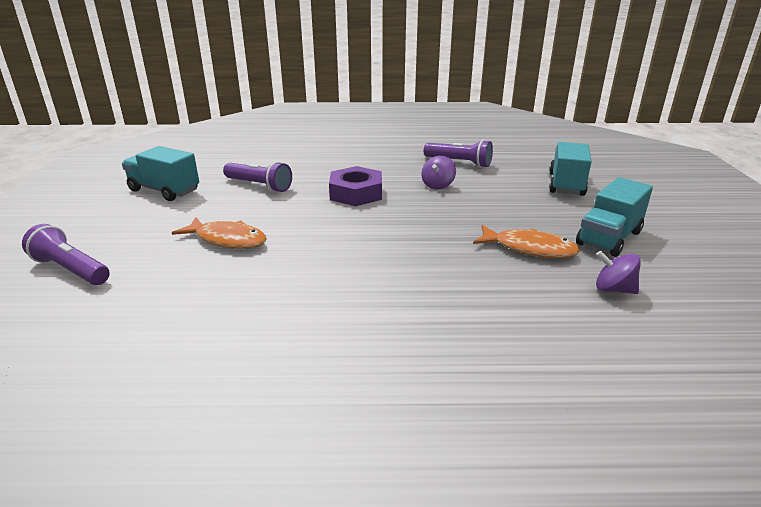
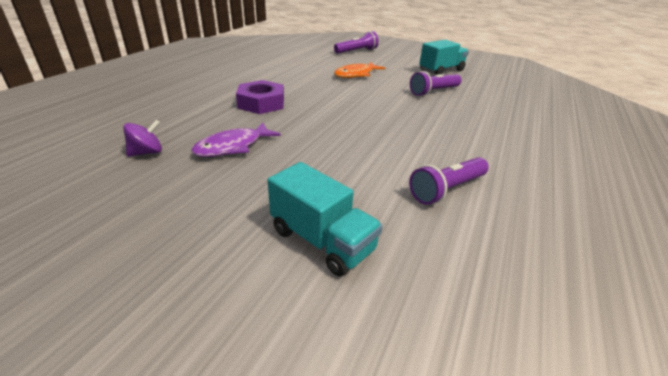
camera: 115 degrees right, 5 degrees up
(356, 193) = (395, 116): purple nut -> purple nut (261, 103)
(437, 185) = (386, 153): purple spinning top -> none
(529, 249) = (233, 147): orange fish -> purple fish
(609, 238) = (191, 192): turquoise truck -> none

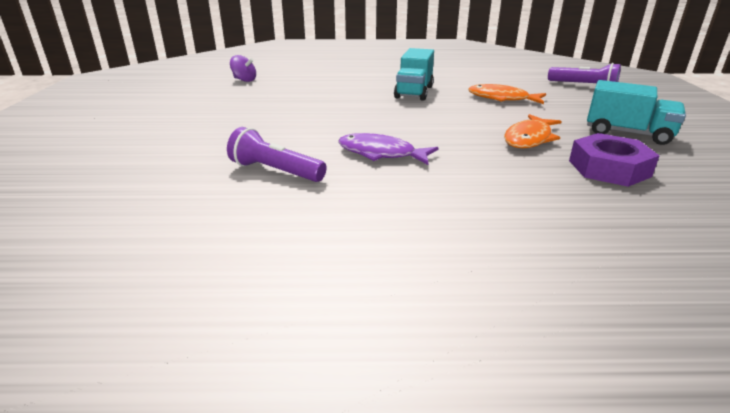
camera: 65 degrees right, 5 degrees down
(233, 147) = (274, 94): purple fish -> purple fish (381, 154)
(261, 103) = (361, 85): purple nut -> purple nut (609, 168)
(322, 240) = (170, 140): turquoise truck -> turquoise truck (414, 92)
(434, 92) = (529, 138): purple flashlight -> orange fish

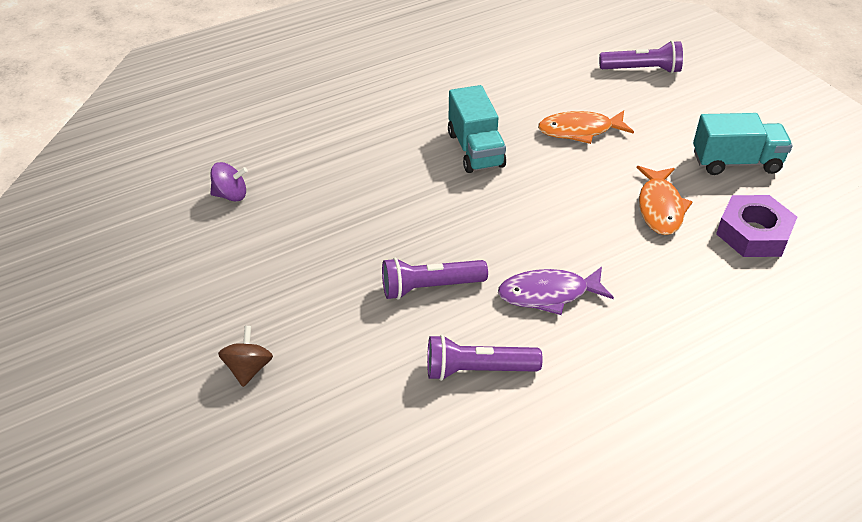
camera: 30 degrees left, 15 degrees up
(142, 133) = (248, 368): none -> brown spinning top
(301, 131) = (430, 287): none -> purple flashlight

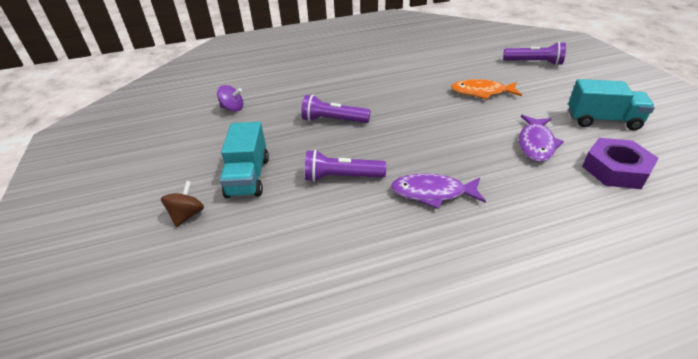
camera: 15 degrees right, 5 degrees down
(475, 149) = (403, 97): turquoise truck -> turquoise truck (248, 177)
(478, 370) = (358, 241): purple flashlight -> purple flashlight (333, 120)
(660, 207) = (536, 144): orange fish -> purple fish

